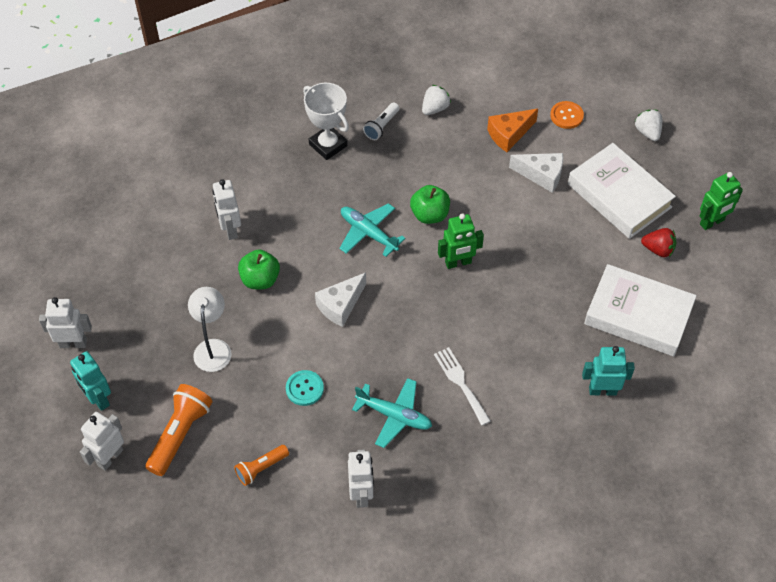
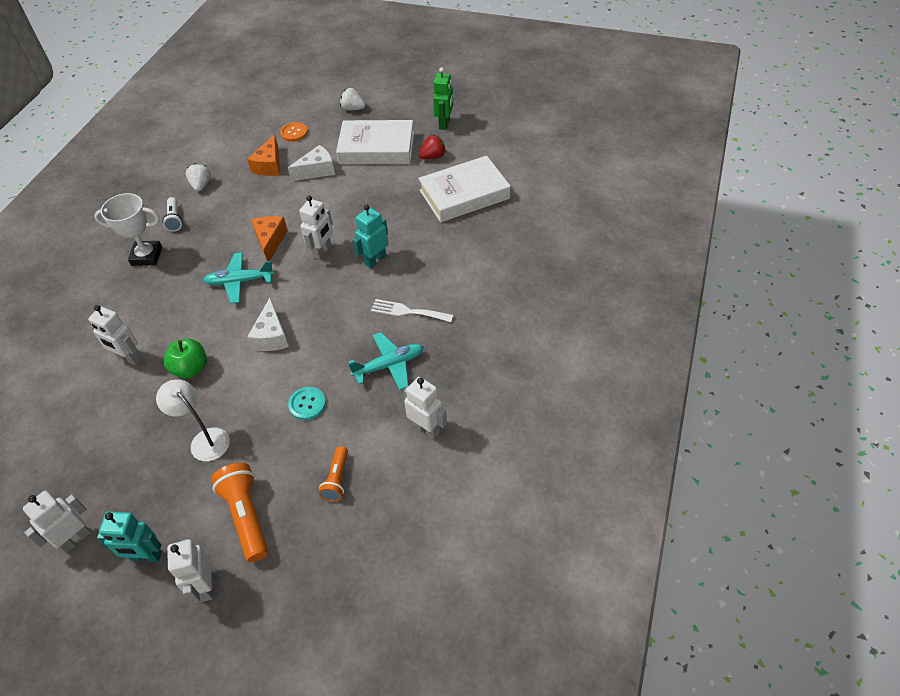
camera: 45 degrees left, 5 degrees down
(429, 215) = (270, 241): green apple -> orange cheese
(458, 263) = (322, 251): green robot -> white robot
(602, 390) = (495, 245): turquoise robot -> turquoise robot (375, 260)

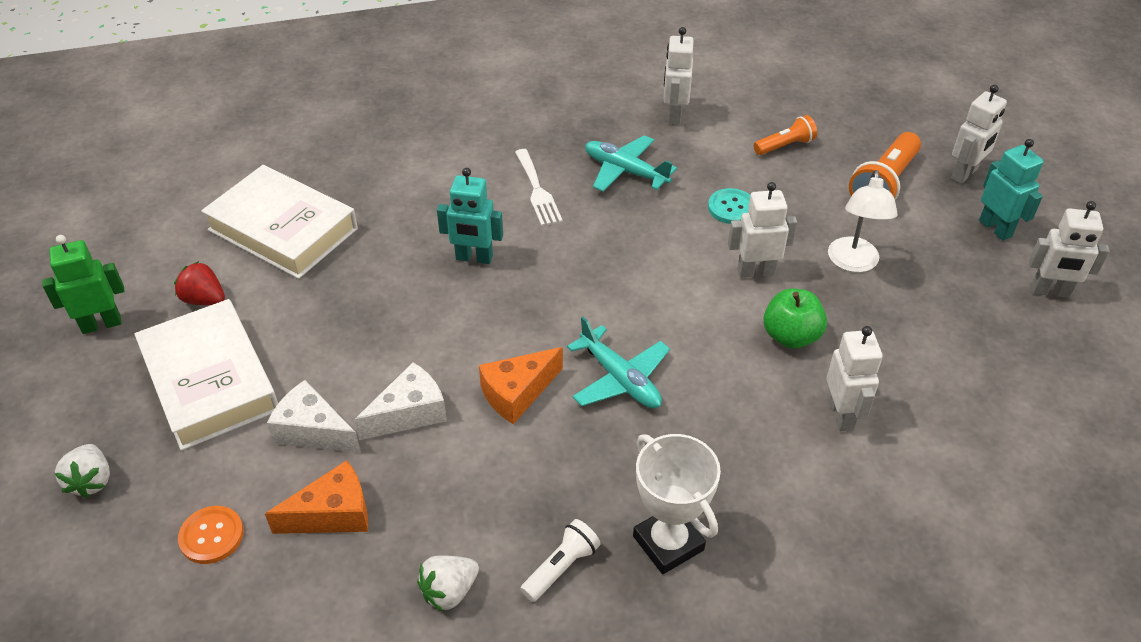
camera: 125 degrees left, 5 degrees down
(271, 336) = (675, 289): white cheese -> white cheese (409, 413)
(322, 251) = (496, 320): white robot -> white robot (755, 271)

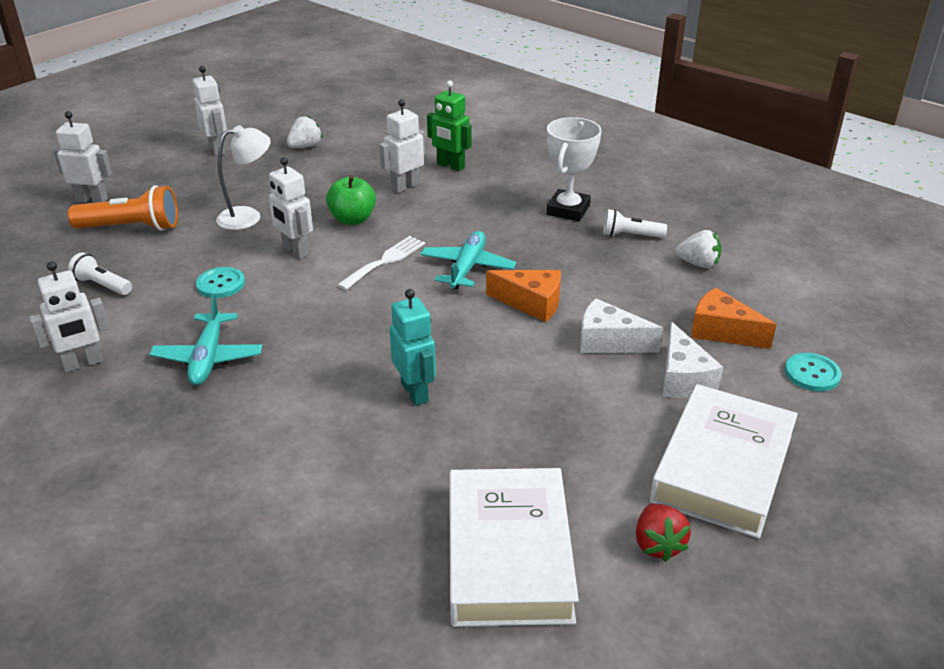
camera: 125 degrees left, 10 degrees down
(91, 481) = (879, 467): white strawberry -> white strawberry (305, 146)
(101, 324) = (777, 604): green robot -> green robot (450, 166)
(211, 536) = (812, 374): orange button -> turquoise button
(537, 191) = (283, 398): white fork -> white fork (385, 261)
(785, 146) = (102, 285): orange flashlight -> white flashlight
(995, 228) = (158, 177): turquoise robot -> none

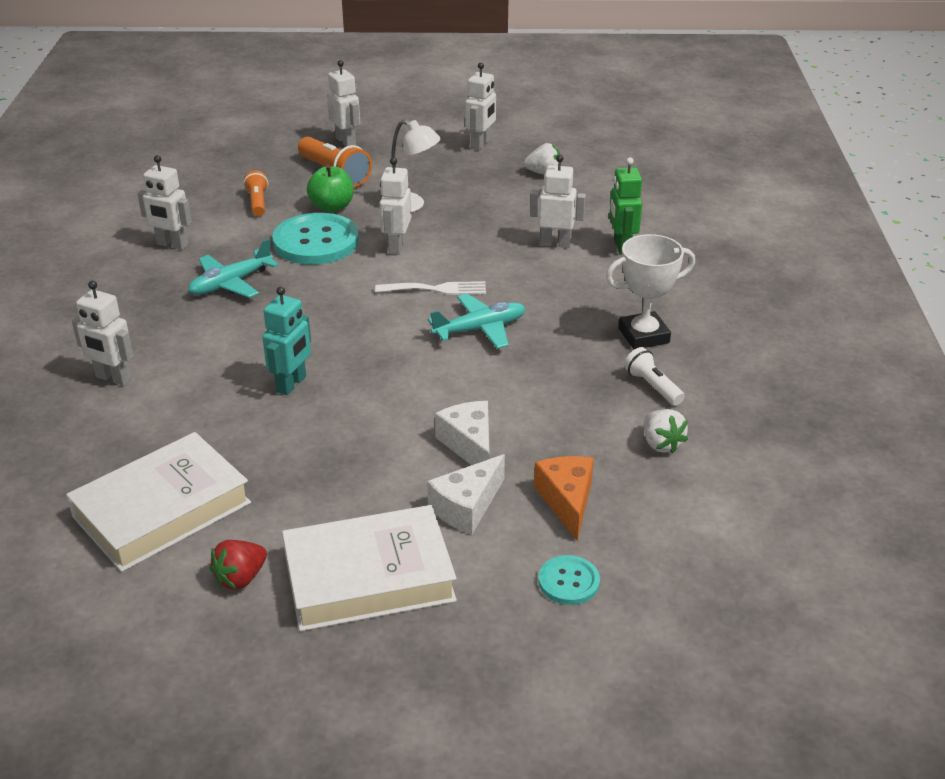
camera: 50 degrees right, 0 degrees up
(102, 285) = (257, 203): white flashlight -> orange flashlight
(221, 284) = (316, 242): turquoise button -> turquoise button, size x2.00
(254, 500) = (113, 378): none -> white robot
(352, 219) = (472, 246): green apple -> green apple (332, 207)
(531, 303) = (472, 382): orange cheese -> none

